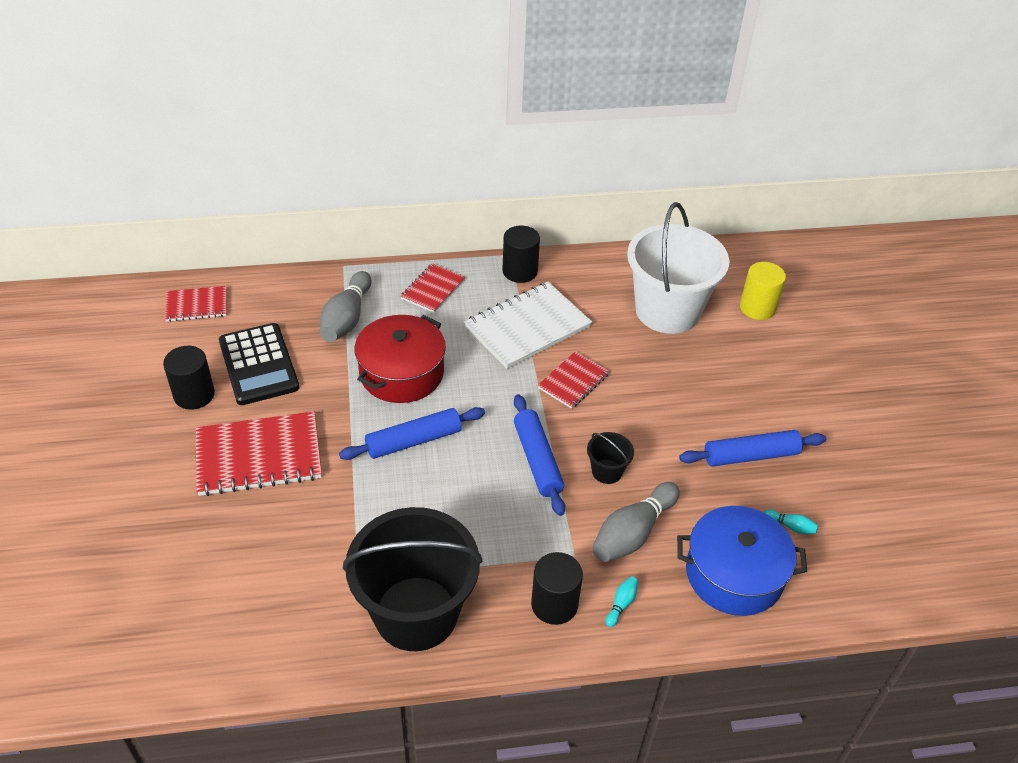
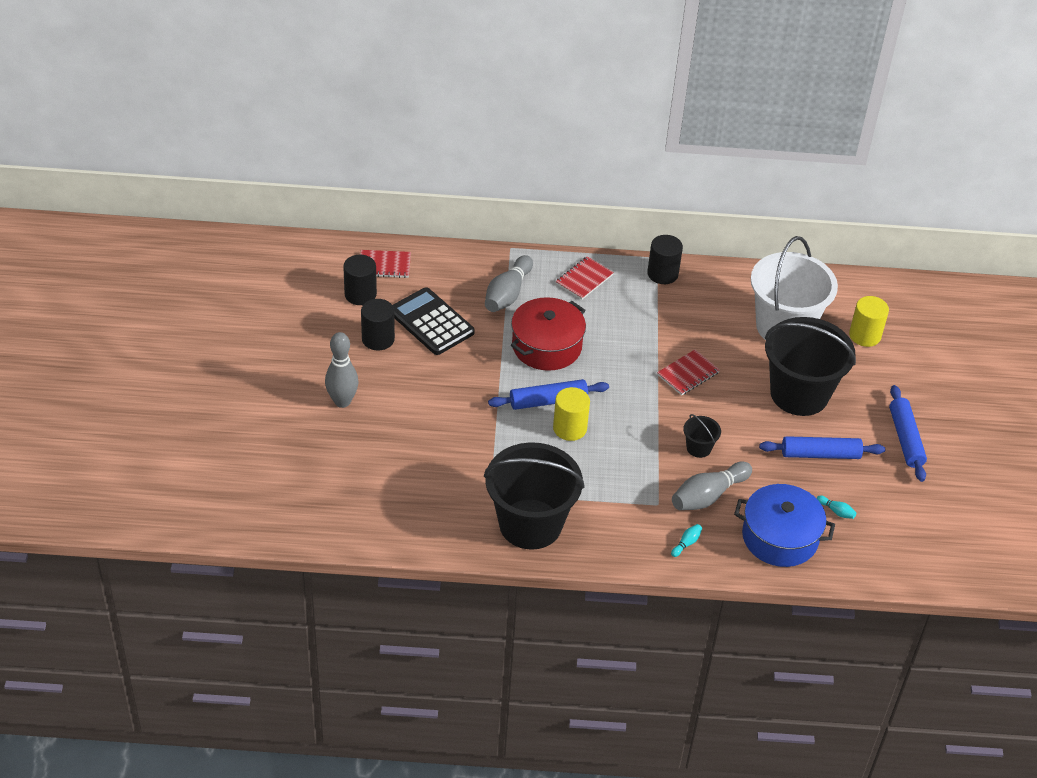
camera: 10 degrees right, 0 degrees up
(152, 483) = (342, 401): none -> grey bowling pin
(258, 365) = (431, 322): black calculator -> black calculator turned 150 degrees clockwise
(258, 456) = (425, 394): red notebook -> none
(446, 472) = (570, 428): none -> yellow cylinder
(528, 327) = (659, 323): white notebook -> none
(537, 460) = (644, 431): blue rolling pin -> blue rolling pin (905, 439)
(554, 604) = (635, 535): black cylinder -> black cylinder (360, 294)
(705, 386) = (799, 394): none -> black bucket

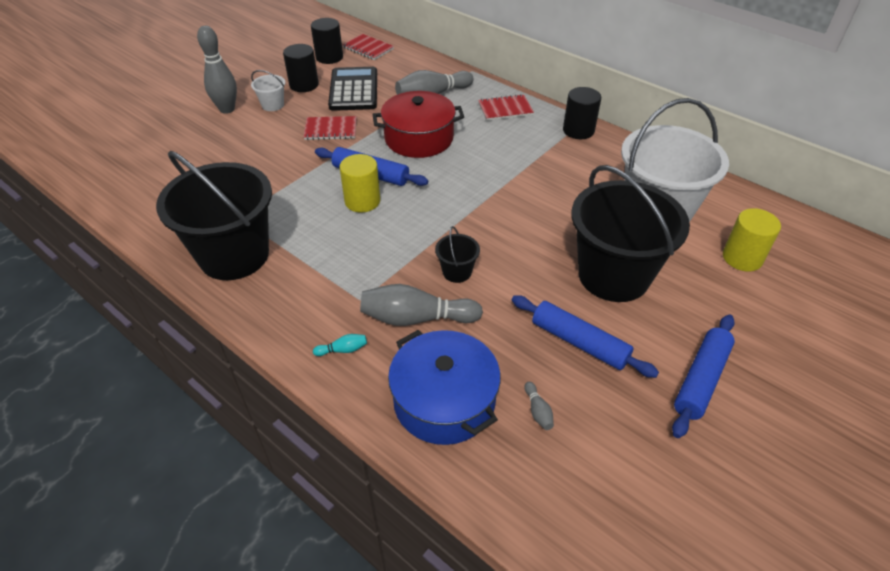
camera: 40 degrees right, 0 degrees up
(378, 375) = (273, 105): none -> white bucket
(688, 374) = (517, 209): red notebook -> red notebook (331, 129)
(836, 511) = (538, 411): turquoise bowling pin -> grey bowling pin

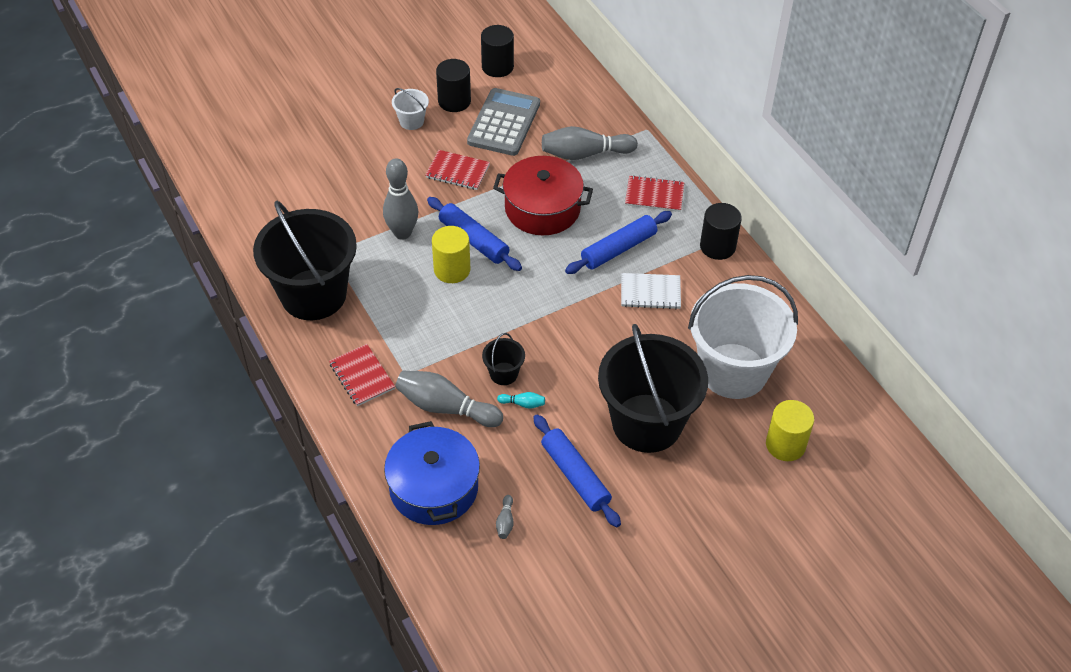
camera: 20 degrees right, 5 degrees up
(227, 109) = (363, 114): grey bowling pin -> grey bowling pin (402, 233)
(343, 350) = (371, 416): turquoise bowling pin -> turquoise bowling pin (523, 404)
(353, 90) = (504, 123): black calculator -> grey calculator
(368, 48) = (546, 64): red notebook -> red notebook (362, 376)
(547, 174) = (650, 292): none -> white notebook
(701, 379) = (660, 543): blue rolling pin -> blue rolling pin (618, 249)

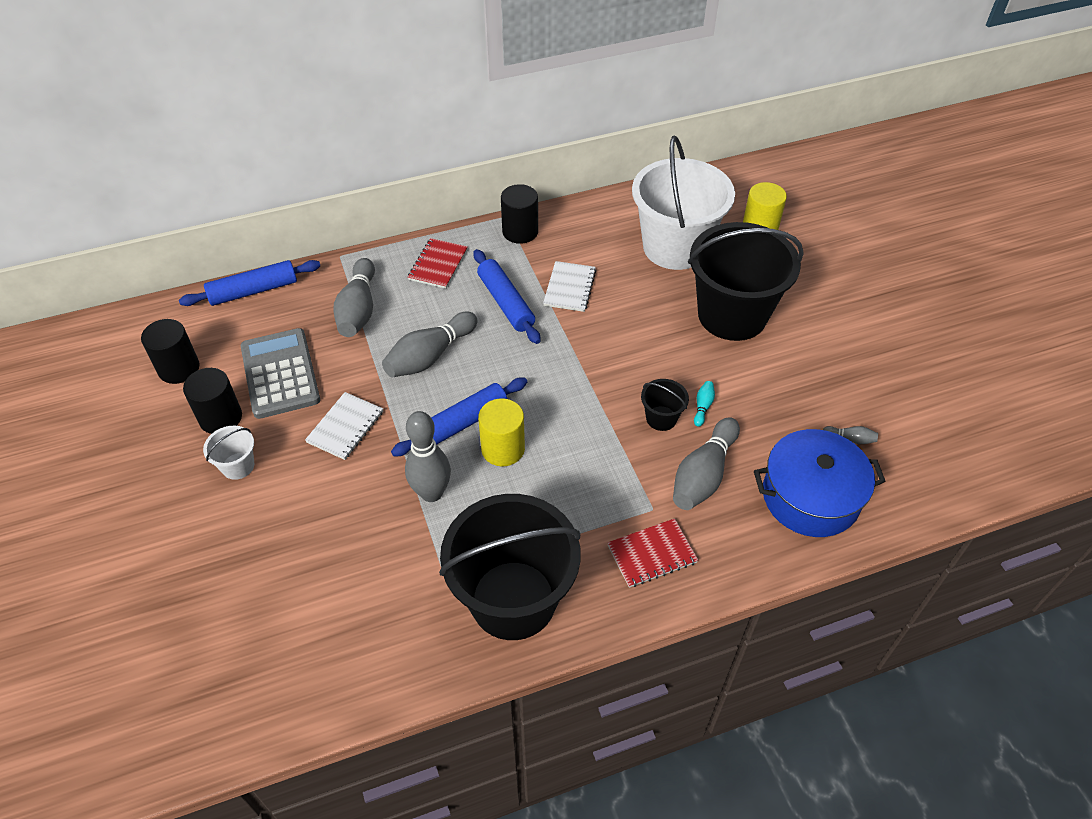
camera: 80 degrees left, 0 degrees up
(457, 171) = (345, 427): red notebook -> white notebook
(504, 123) = (280, 374): grey calculator -> grey calculator turned 45 degrees clockwise
(542, 208) = (430, 356): red pot -> grey bowling pin
(575, 475) = (793, 376): blue rolling pin -> blue rolling pin (253, 290)

